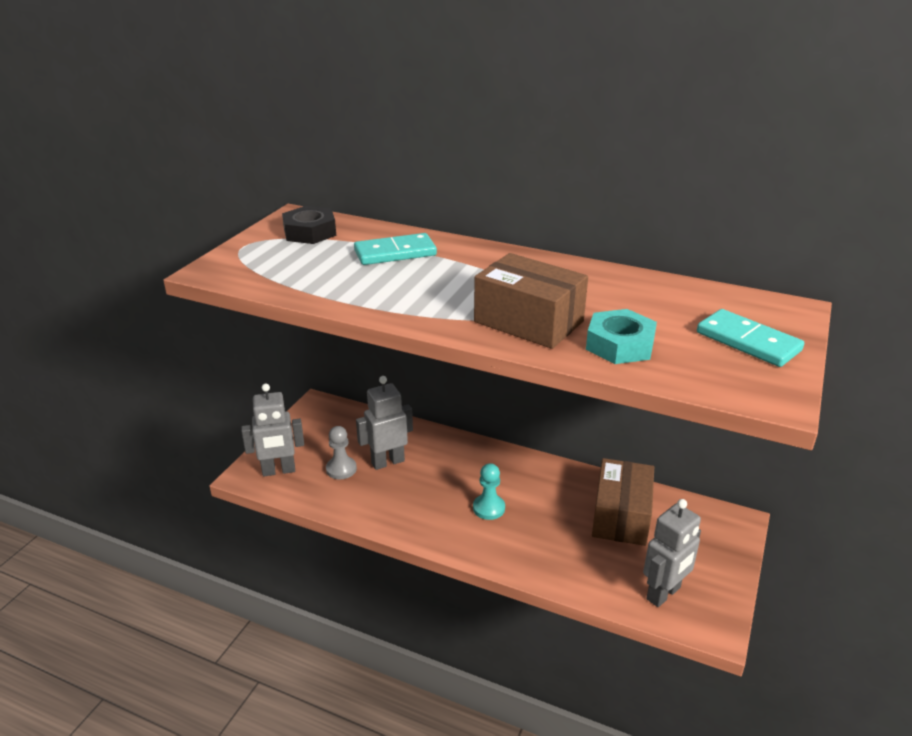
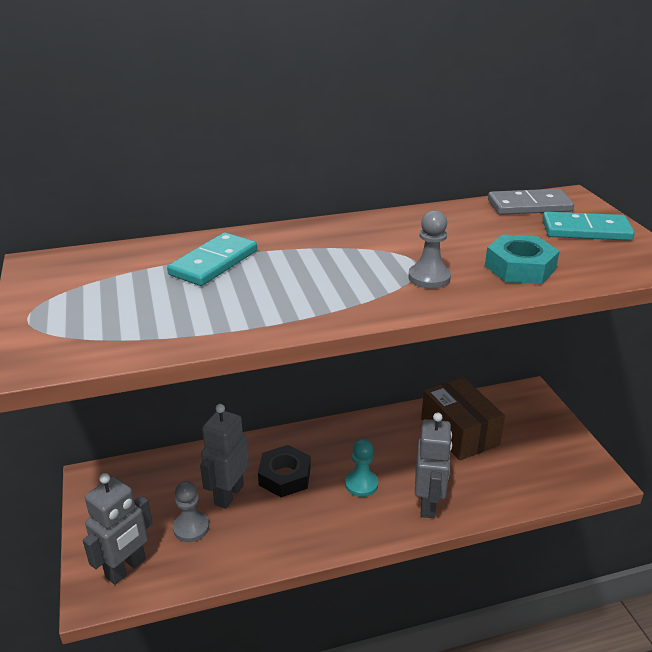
camera: 40 degrees left, 0 degrees up
(309, 232) = (86, 275): black nut -> black nut (284, 476)
(528, 322) = (429, 278): brown box -> grey pawn
(663, 594) = (549, 474): grey robot -> grey robot (428, 504)
(731, 302) = (529, 206): none -> grey domino

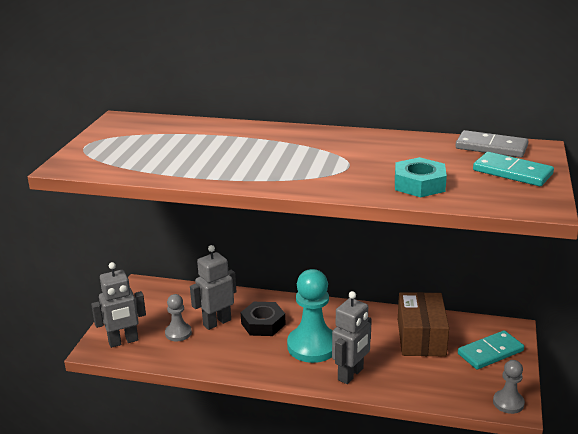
camera: 30 degrees right, 5 degrees down
(213, 263) = (217, 138): turquoise domino -> turquoise domino (490, 352)
(361, 484) = (312, 346): turquoise pawn -> turquoise pawn, size x1.88
(429, 278) = (344, 176): grey pawn -> grey pawn (508, 403)

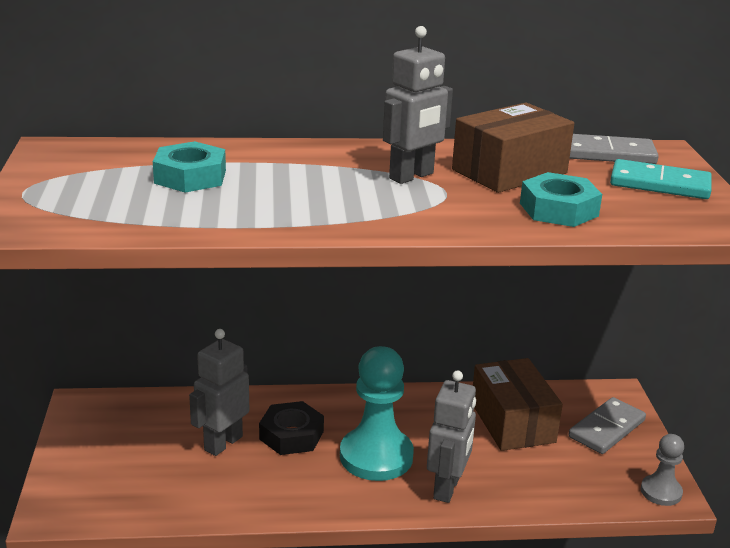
camera: 20 degrees left, 0 degrees up
(123, 341) = (91, 494): grey robot -> grey robot (412, 176)
(178, 333) = (172, 468): grey pawn -> none
(189, 143) = (190, 177): none -> turquoise nut
(405, 155) = (509, 171): none -> brown box
(490, 352) = (606, 429): turquoise domino -> grey domino

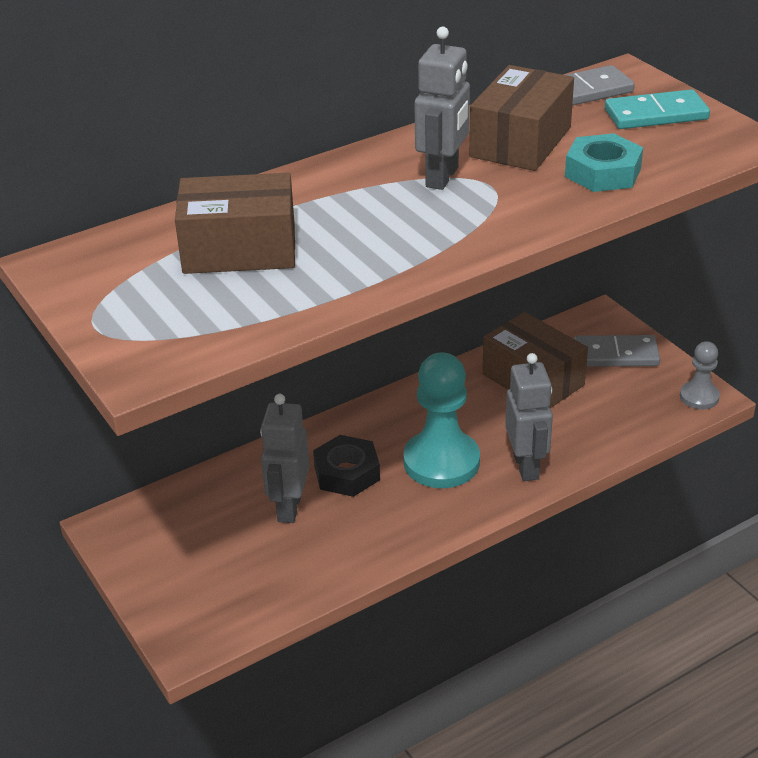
camera: 25 degrees left, 10 degrees up
(190, 177) = (239, 249): turquoise nut -> brown box
(606, 429) = (615, 354): grey domino -> grey domino turned 75 degrees clockwise

